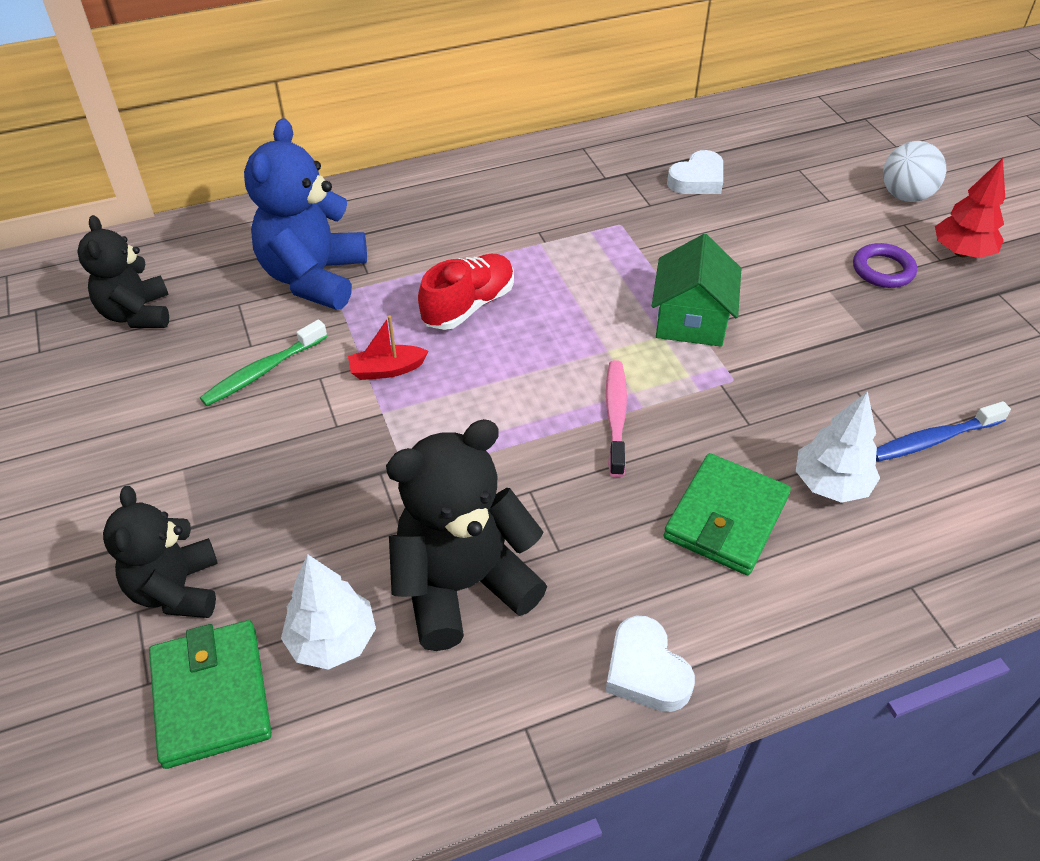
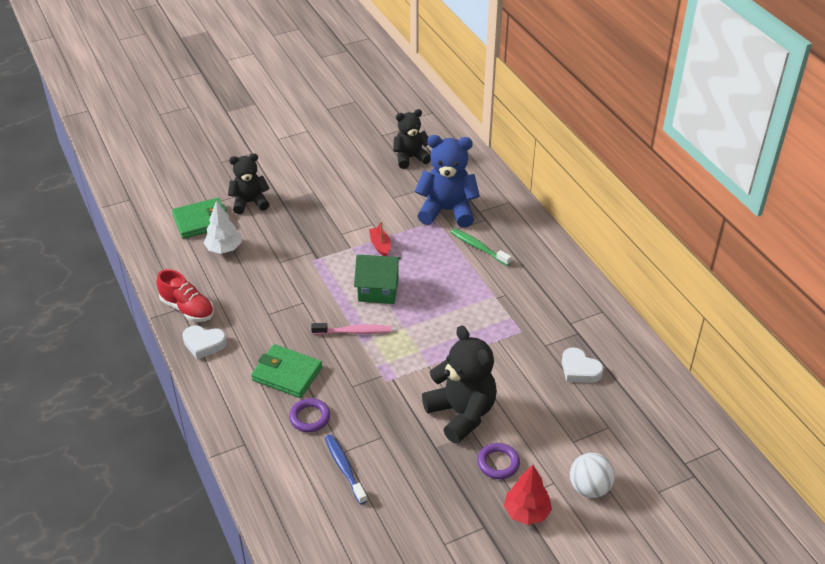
camera: 85 degrees right, 5 degrees down
(262, 371) = (375, 204): green toothbrush -> green toothbrush (478, 247)
(462, 585) = (249, 284): black teddy bear -> black teddy bear (461, 413)
(468, 306) = (433, 270): red shoe -> red shoe (187, 308)
(646, 671) = (204, 344): white heart -> white heart turned 135 degrees counterclockwise
(691, 320) = (433, 363): green house -> green house (378, 290)
(830, 484) = (310, 417): white tree -> purple ring

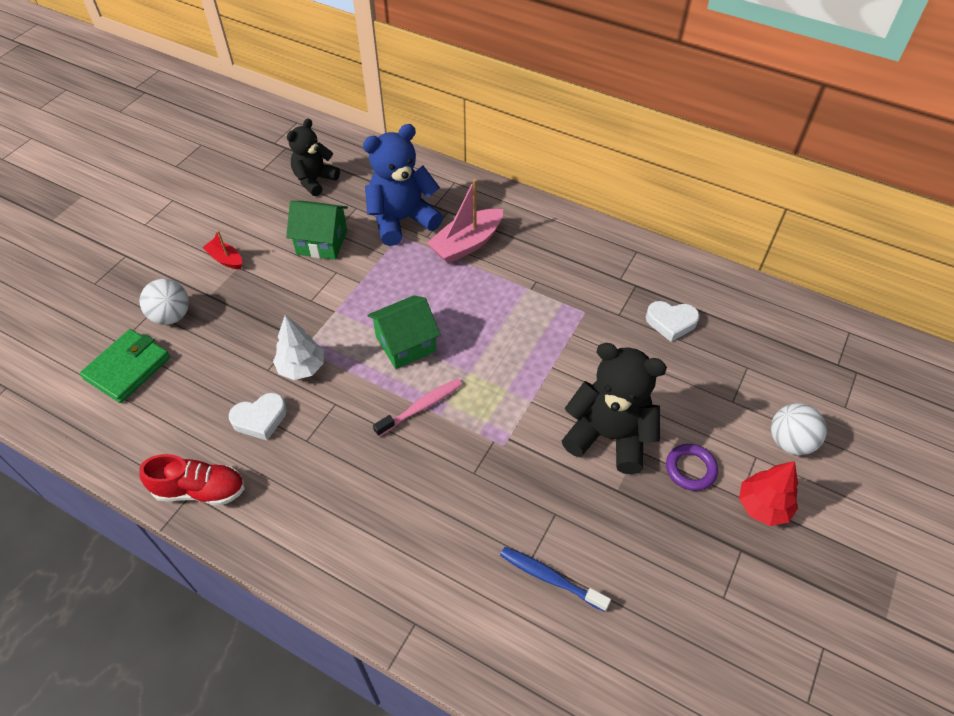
camera: 35 degrees left, 10 degrees up
(204, 344) = (259, 524): white heart -> white heart (260, 419)
(224, 249) = (186, 388): white tree -> white tree (302, 367)
(250, 202) = (171, 316): black teddy bear -> white ball
(287, 373) = (390, 502): green wallet -> none
(310, 417) = (461, 540): purple ring -> none
(380, 200) = (322, 242): none -> green house
(380, 245) = (365, 292): red boat -> red boat (225, 259)
(478, 247) = (466, 244): green toothbrush -> pink boat

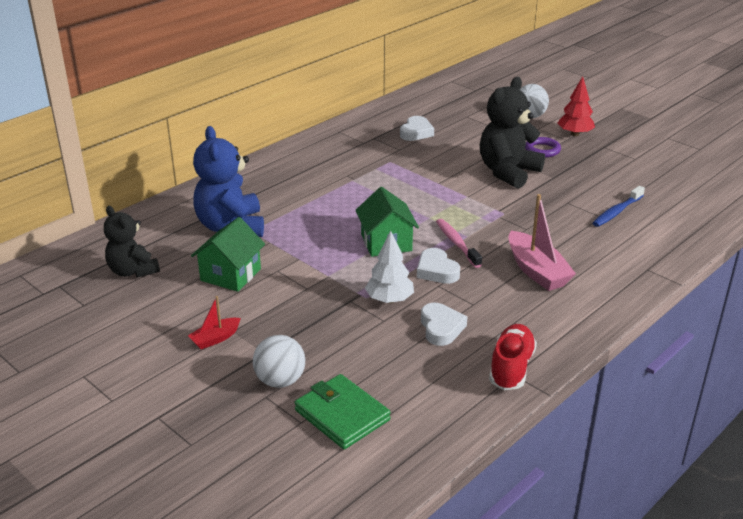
camera: 75 degrees left, 20 degrees down
(362, 398) = (436, 271): none -> white heart
(466, 244) = (285, 199): pink boat -> pink boat (536, 271)

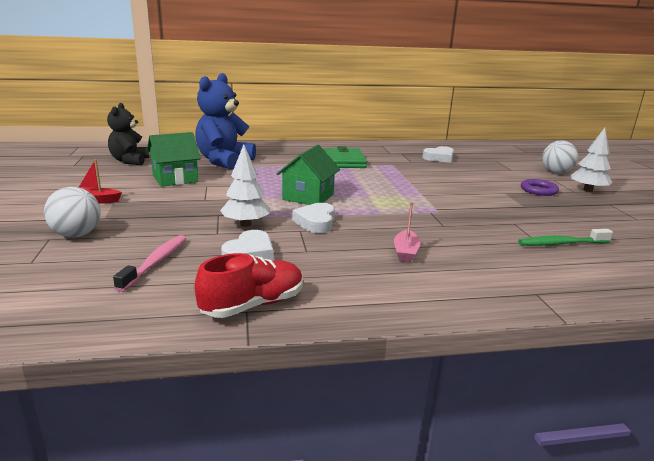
camera: 35 degrees right, 10 degrees down
(342, 415) = (63, 271): green wallet -> green wallet (344, 161)
(456, 243) = (363, 214): pink toothbrush -> pink toothbrush (156, 262)
(508, 172) = (483, 193): black teddy bear -> none
(536, 271) = (405, 252): pink boat -> pink boat, size x0.55
(574, 134) = (587, 190): red tree -> white tree
(616, 212) = (561, 244): blue toothbrush -> green toothbrush

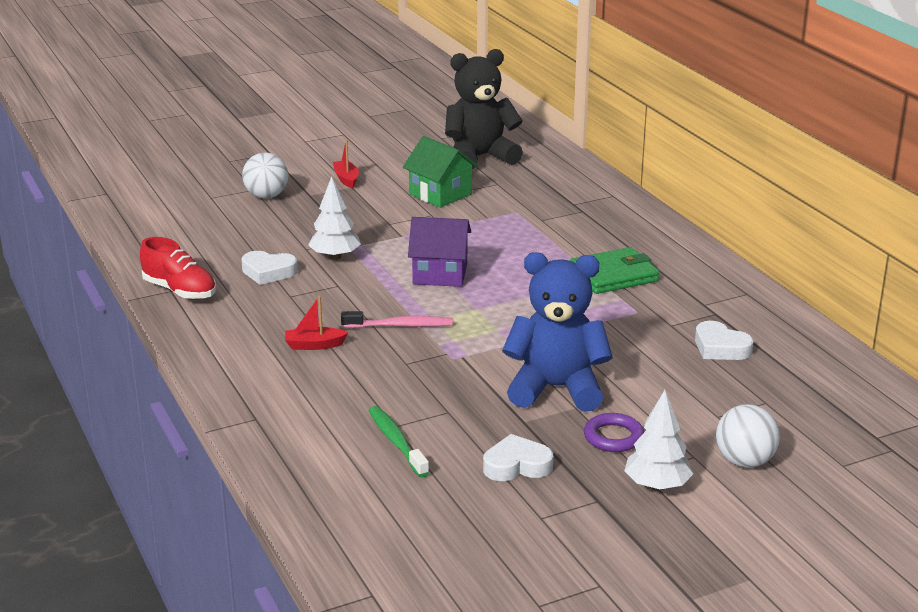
camera: 75 degrees right, 5 degrees up
(130, 161) = (480, 157): black teddy bear -> black teddy bear, size x1.53
(156, 262) = (232, 239): pink toothbrush -> pink toothbrush (400, 326)
(224, 161) = (530, 203): blue teddy bear -> blue teddy bear (556, 388)
(308, 197) = (440, 274): green house -> purple house
(316, 222) = (364, 290): white heart -> white heart (517, 465)
(405, 252) = (314, 345): pink boat -> red boat

